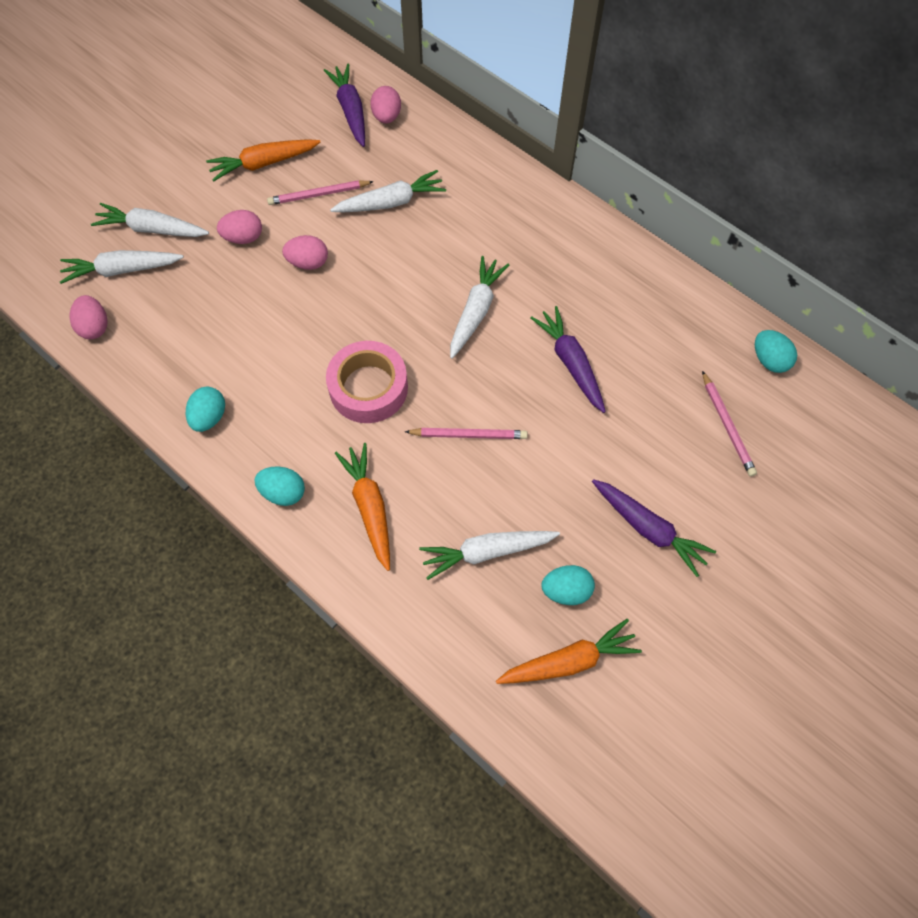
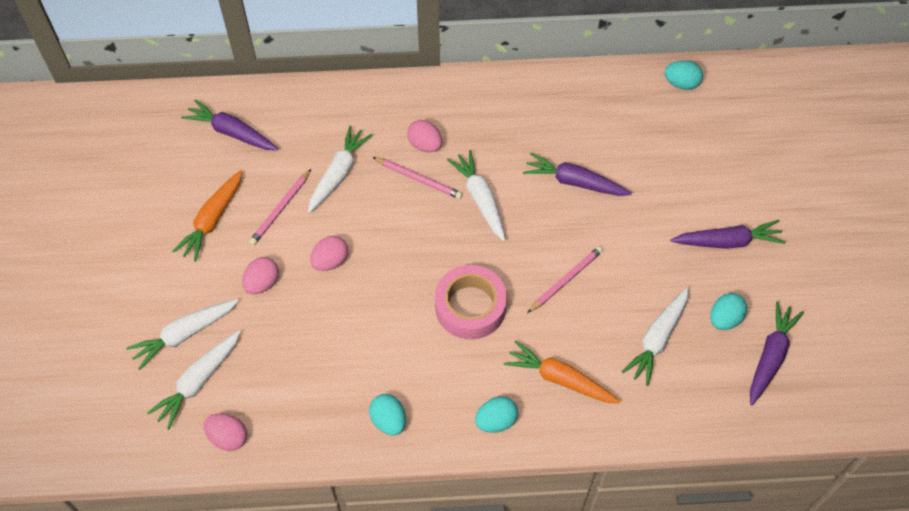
camera: 45 degrees left, 5 degrees down
(387, 117) = (264, 117): pink egg -> pink egg (425, 145)
(568, 661) = (770, 356): orange carrot -> purple carrot
(727, 425) = (701, 143): pink pencil -> pink pencil (418, 179)

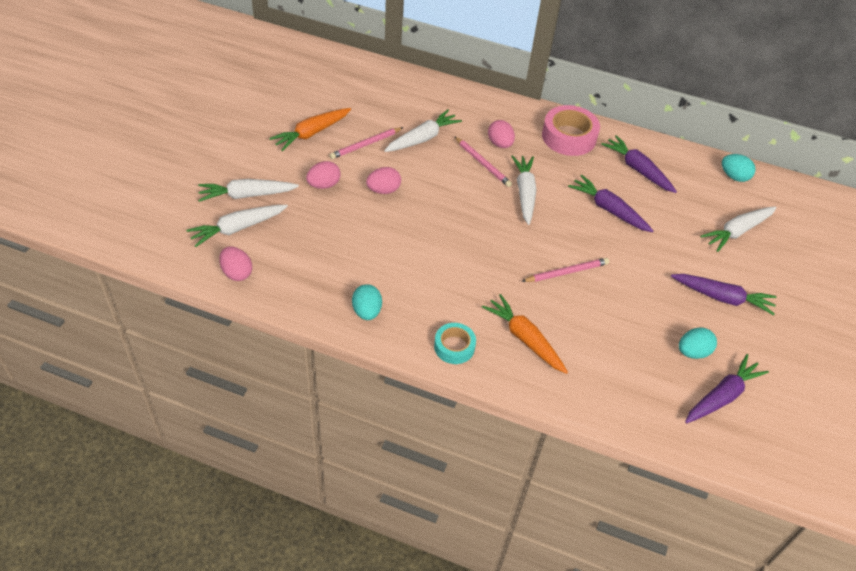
camera: 20 degrees right, 10 degrees down
(232, 132) = (358, 87): purple carrot -> purple carrot (637, 170)
(470, 307) = (477, 260): pink tape -> pink tape (569, 137)
(496, 421) = (454, 347): turquoise egg -> turquoise tape
(657, 339) = (625, 343): white carrot -> white carrot (737, 231)

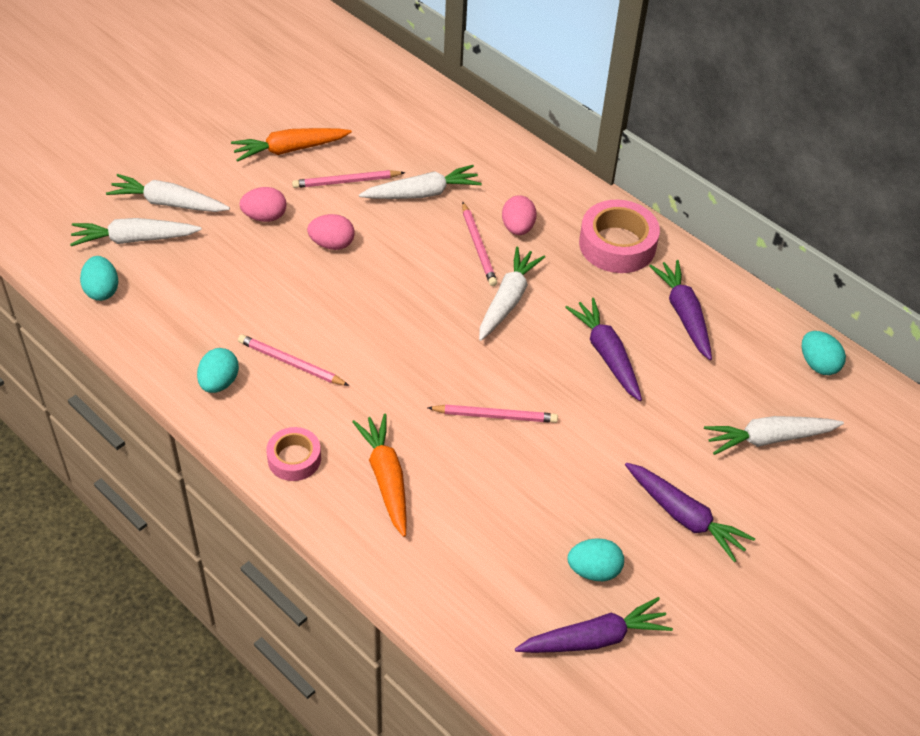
camera: 25 degrees right, 0 degrees up
(237, 273) = (102, 290): pink egg -> turquoise egg
(409, 281) = (291, 363): none -> pink pencil
(454, 347) = (294, 459): turquoise tape -> pink tape

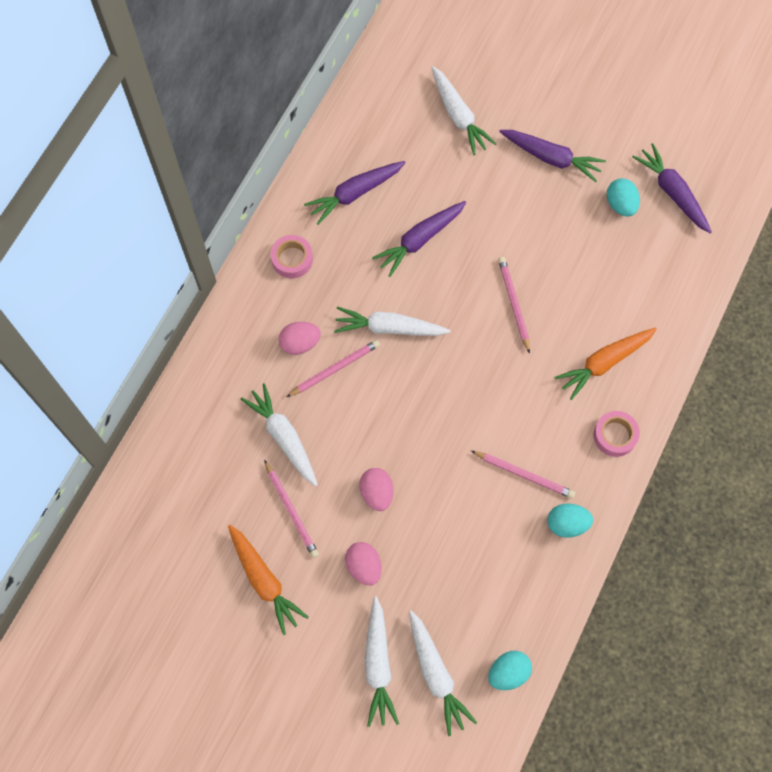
camera: 105 degrees left, 20 degrees up
(291, 363) = (524, 475): pink pencil -> pink pencil turned 75 degrees counterclockwise
(617, 245) = (292, 259): pink tape -> pink tape, size x0.60
(684, 516) = (551, 158): purple carrot -> purple carrot turned 90 degrees clockwise
(818, 364) = (372, 93): turquoise egg -> none

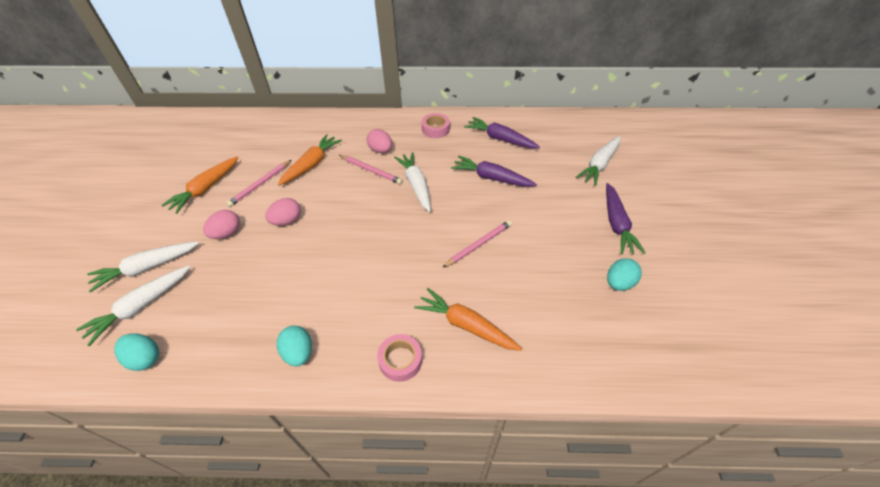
camera: 65 degrees right, 20 degrees down
(283, 437) = (311, 164): white carrot -> orange carrot
(524, 475) = (334, 304): pink pencil -> none
(672, 193) = (664, 318): purple carrot -> none

